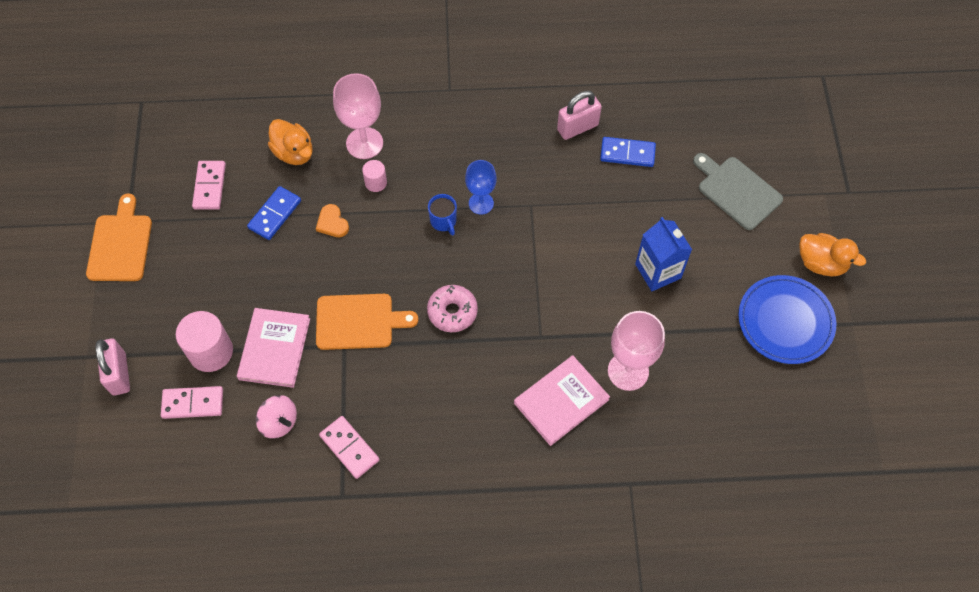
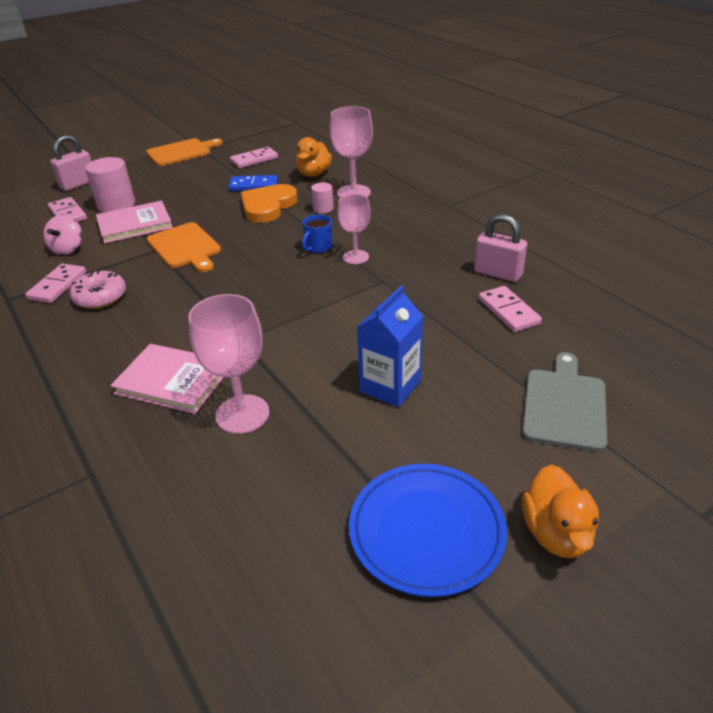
camera: 60 degrees right, 25 degrees down
(332, 223) = (268, 206): orange heart -> orange heart, size x1.94
(452, 312) = (230, 284): pink donut -> pink donut (100, 297)
(481, 203) = (355, 257): blue goblet -> pink goblet
(627, 153) = (508, 311): blue domino -> pink domino

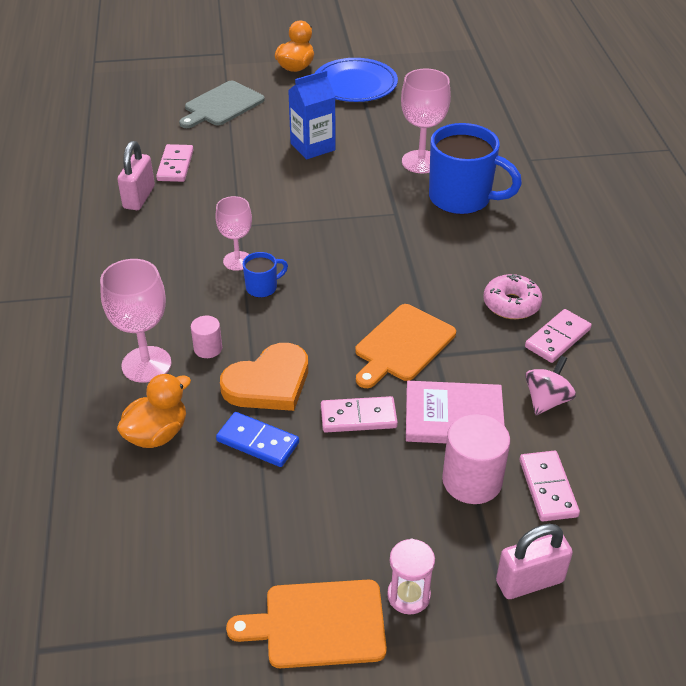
camera: 155 degrees left, 5 degrees up
(141, 167) = (408, 595): none -> pink hourglass
(173, 381) = (462, 199): pink book -> blue mug
(185, 247) = (402, 345): orange cutting board -> orange cutting board turned 135 degrees counterclockwise
(254, 160) = (211, 524): pink domino -> pink domino (358, 417)
(498, 273) = (139, 197): pink padlock -> pink padlock turned 45 degrees clockwise

